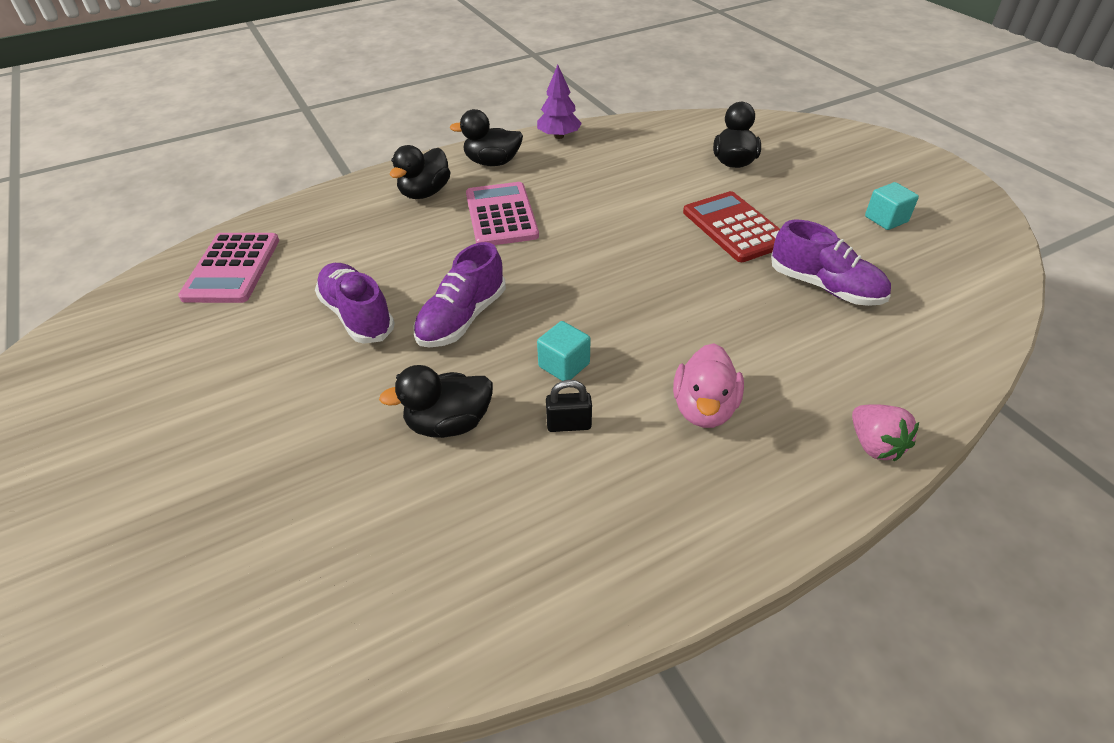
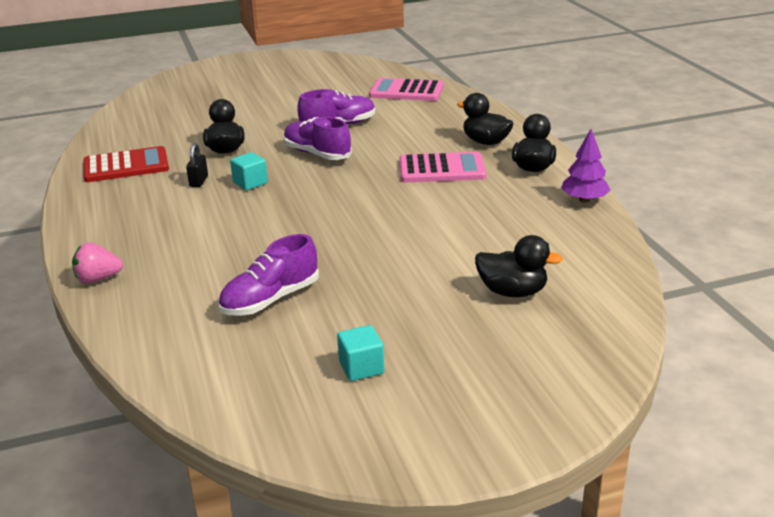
camera: 100 degrees right, 15 degrees down
(704, 408) = (178, 224): pink duck -> none
(735, 227) = (382, 271): red calculator -> red calculator (126, 166)

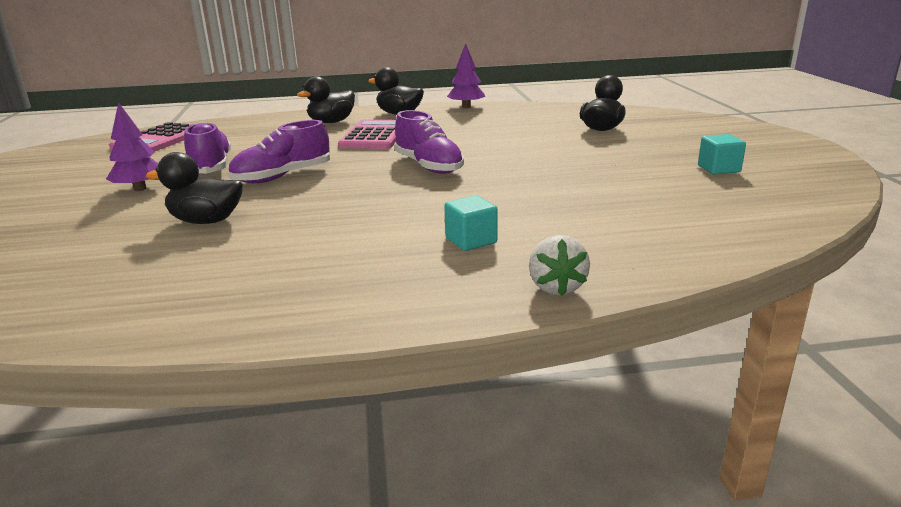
camera: 80 degrees left, 5 degrees down
(98, 279) = (556, 287): pink strawberry -> white strawberry
(126, 166) = (174, 289): red calculator -> none
(199, 181) = (295, 235): black padlock -> none
(250, 183) = (330, 207): turquoise cube -> turquoise cube (471, 240)
(270, 299) = (612, 197): purple shoe -> purple shoe (429, 166)
(288, 116) = (140, 189): none -> purple tree

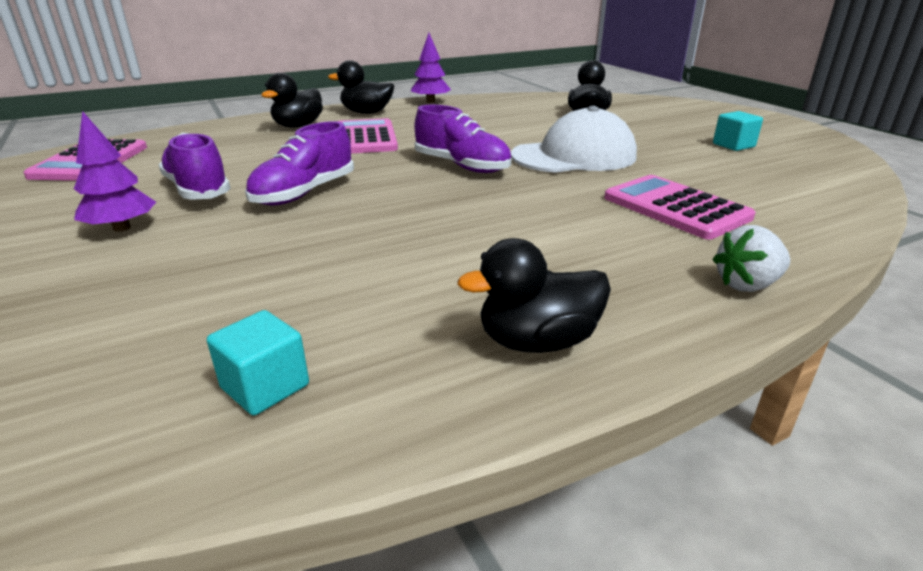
camera: 20 degrees left, 5 degrees up
(206, 221) = (260, 260): black duck -> black duck (537, 341)
(471, 240) = (601, 244): turquoise cube -> turquoise cube (265, 386)
(540, 166) = (574, 156): none -> white cap
(556, 287) = (747, 285): white strawberry -> white strawberry turned 90 degrees clockwise
(577, 219) = (675, 208): none -> pink calculator

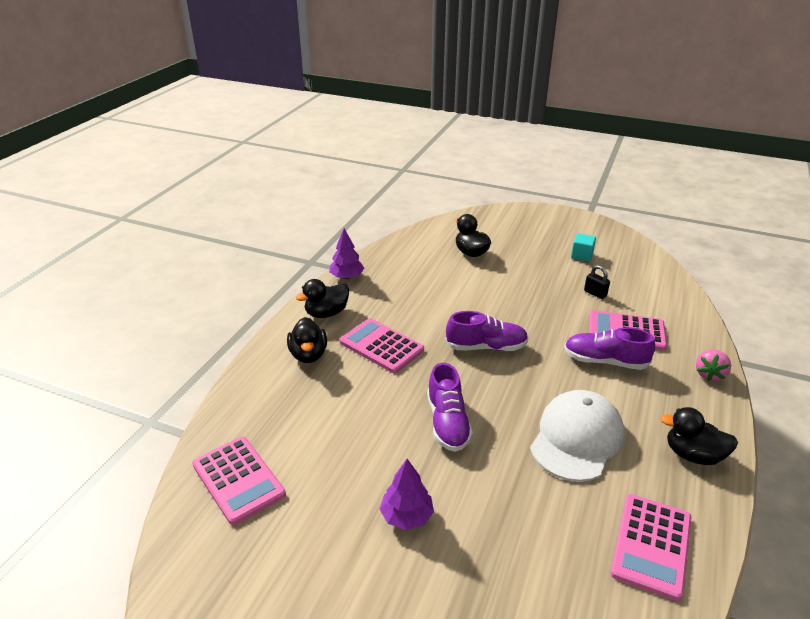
camera: 40 degrees left, 5 degrees up
(198, 190) = (380, 458): purple shoe -> purple shoe (605, 361)
(265, 386) = (651, 545): turquoise cube -> pink calculator
(537, 341) = (693, 455): black duck -> black duck turned 75 degrees clockwise
(574, 156) = (526, 305): white cap -> white cap (576, 438)
(692, 172) = (595, 293): none -> black padlock
(747, 285) = (709, 374): white strawberry -> pink strawberry

